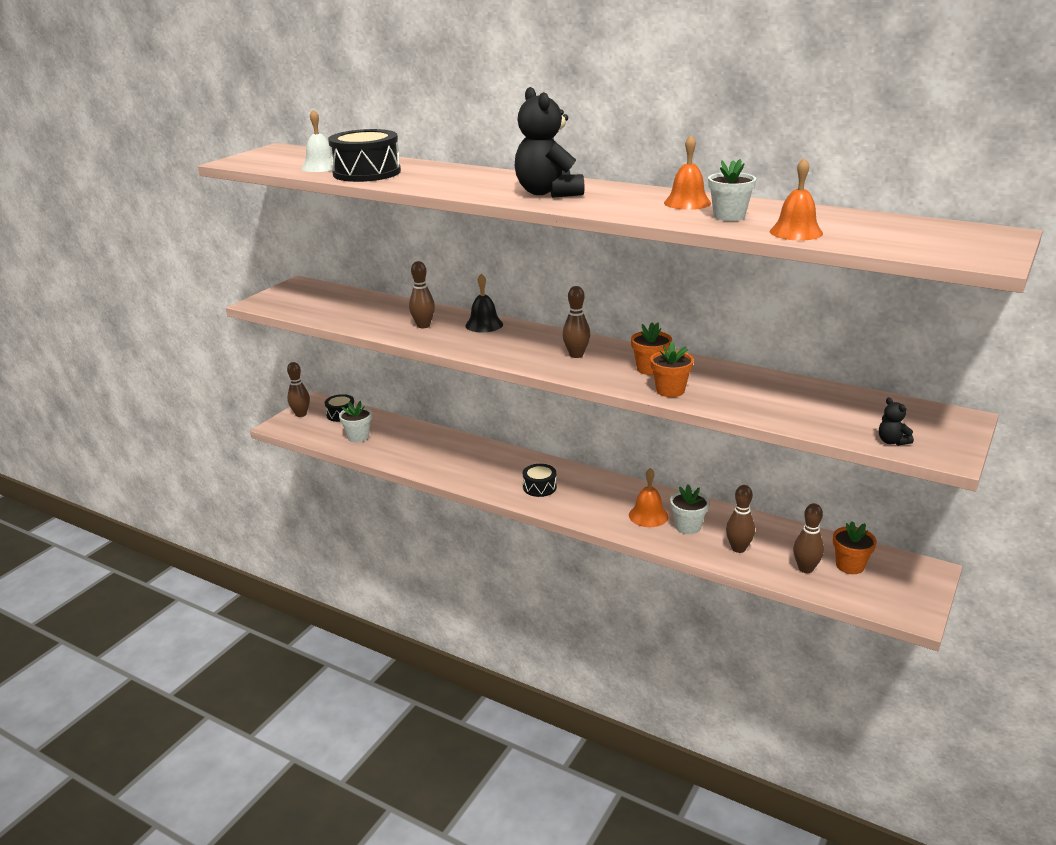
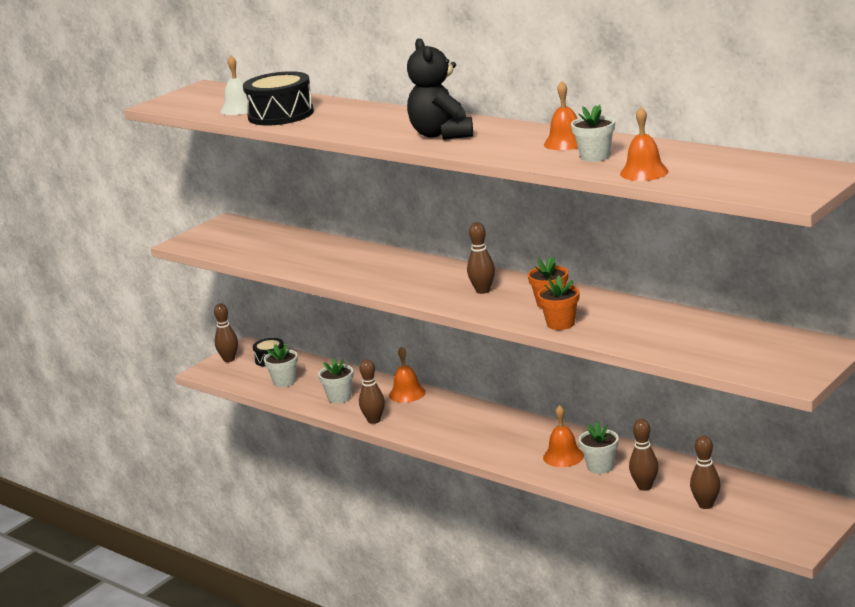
camera: 10 degrees right, 5 degrees down
(414, 453) = (339, 397): none -> white flower pot
(423, 326) = (341, 263): brown bowling pin -> brown bowling pin (374, 420)
(479, 449) = (407, 393): none -> orange bell
(484, 325) = (401, 261): black bell -> none
(539, 487) = (460, 430): black drum -> none
(850, 565) = (752, 502): orange flower pot -> none
(892, 441) = (750, 368): black teddy bear -> none

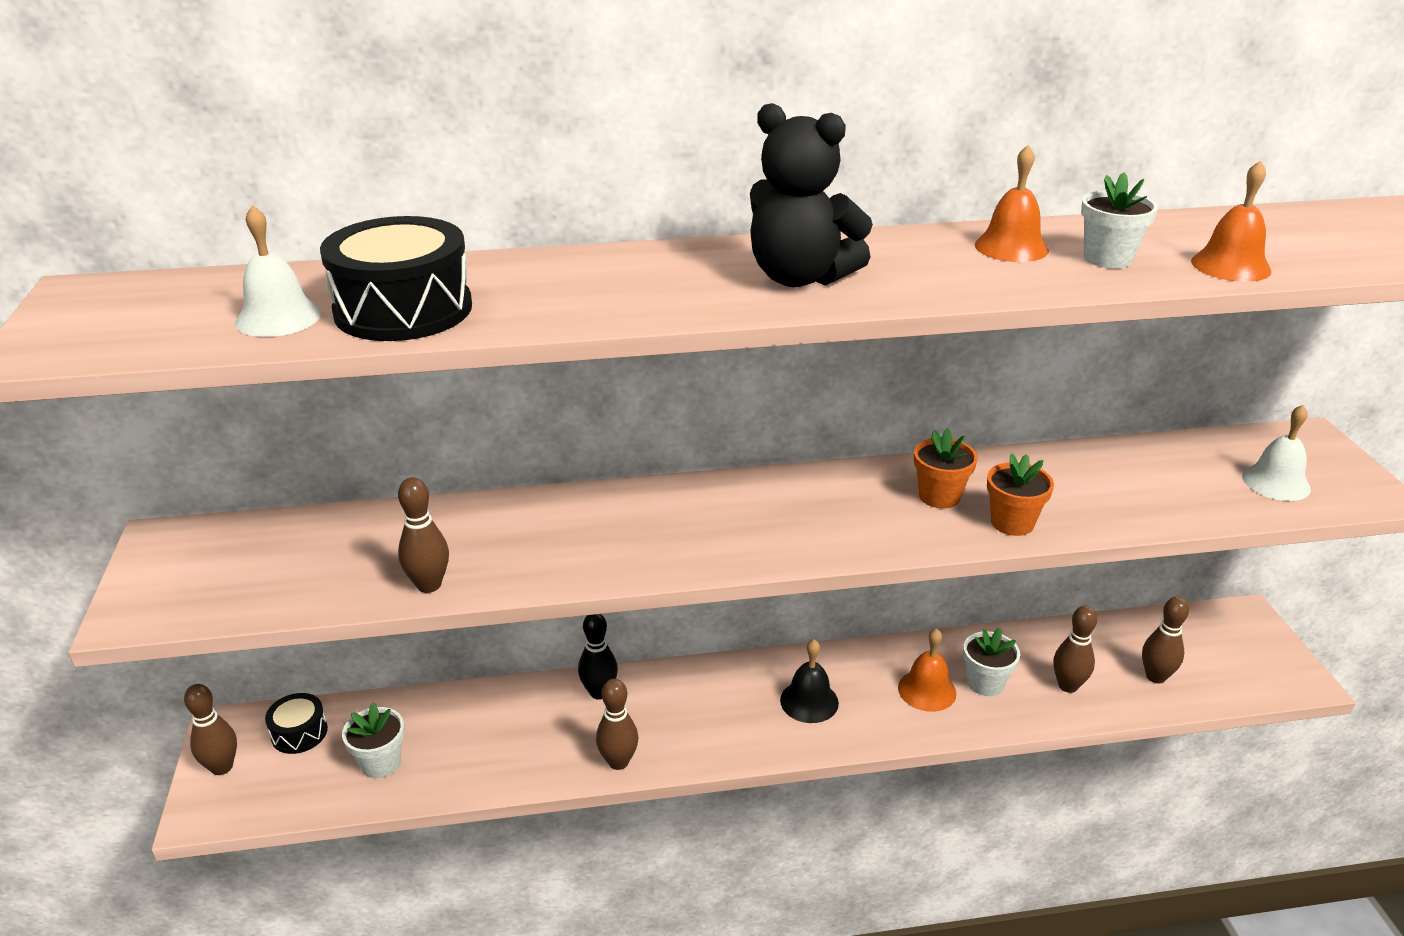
camera: 50 degrees left, 10 degrees up
(339, 397) = (510, 748): white flower pot -> none
(407, 393) = (599, 692): orange bell -> black bowling pin
(483, 291) = (820, 510): brown bowling pin -> brown bowling pin (429, 585)
(496, 436) = (809, 701): none -> black bell
(748, 356) = (1276, 482): none -> white bell

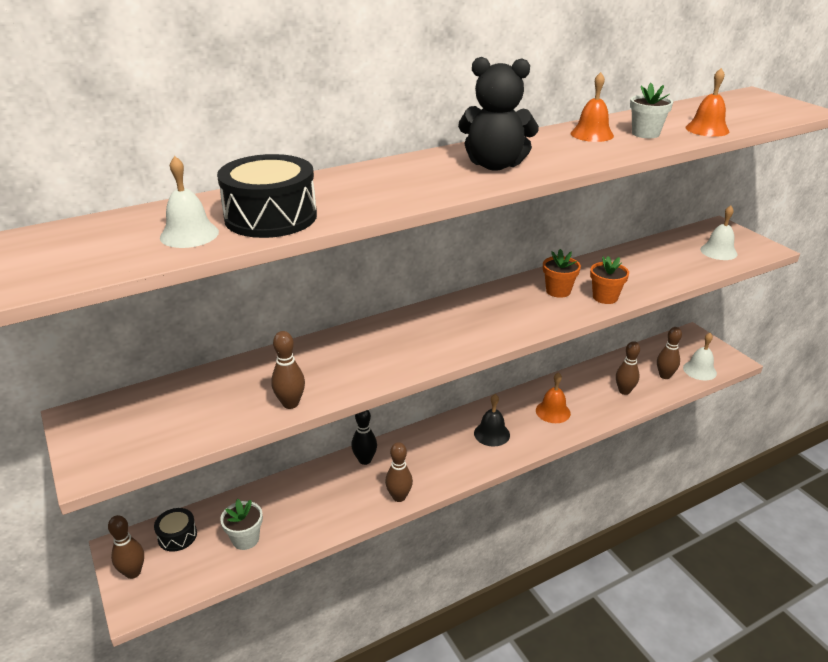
camera: 20 degrees left, 0 degrees up
(985, 683) = (581, 400): white flower pot -> none
(1226, 682) = (699, 370): none -> white bell

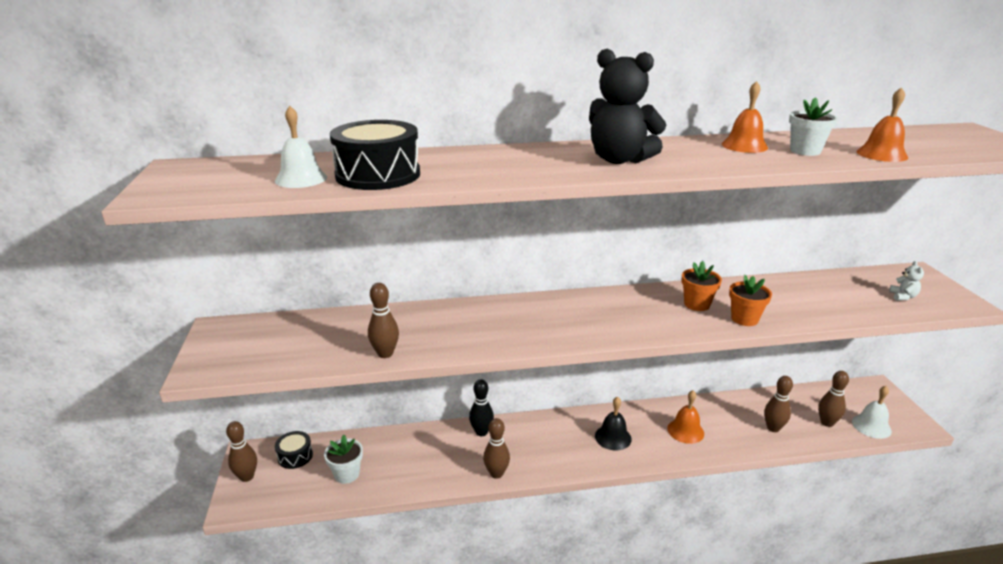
camera: 20 degrees right, 5 degrees down
(718, 251) = (903, 296): white bell -> white teddy bear

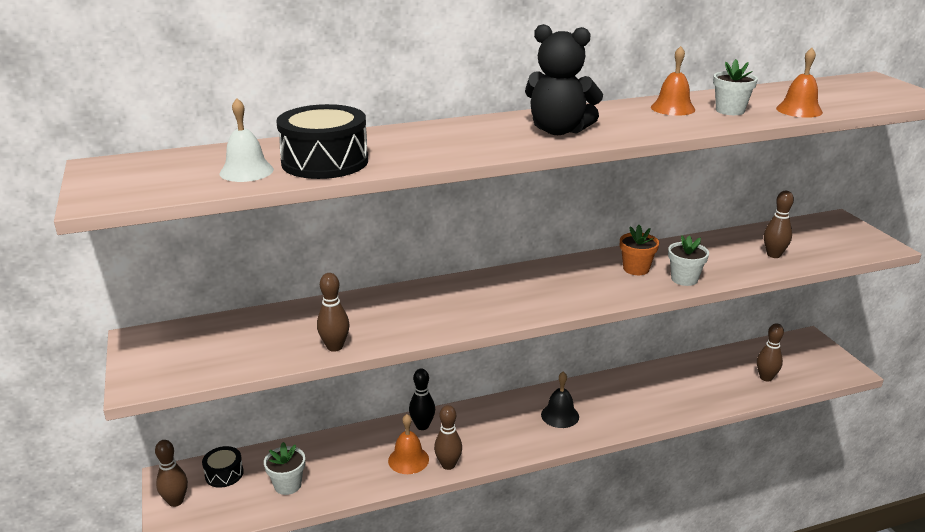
camera: 10 degrees left, 0 degrees up
(685, 431) = (631, 401): orange bell -> orange bell (408, 460)
(744, 319) = (684, 279): orange flower pot -> white flower pot
(773, 428) = (715, 388): brown bowling pin -> brown bowling pin (773, 255)
(871, 426) = (807, 376): white bell -> none
(903, 296) = (827, 244): white teddy bear -> none

